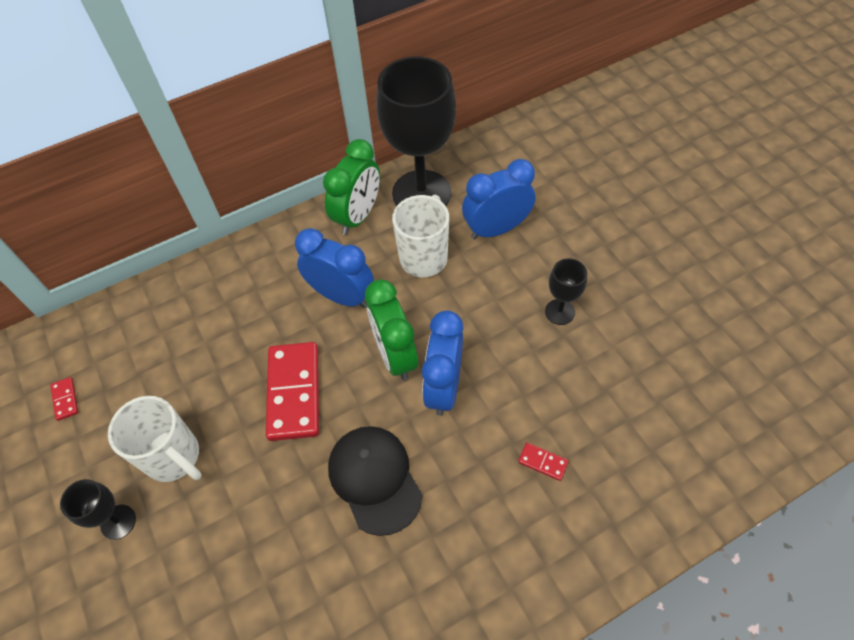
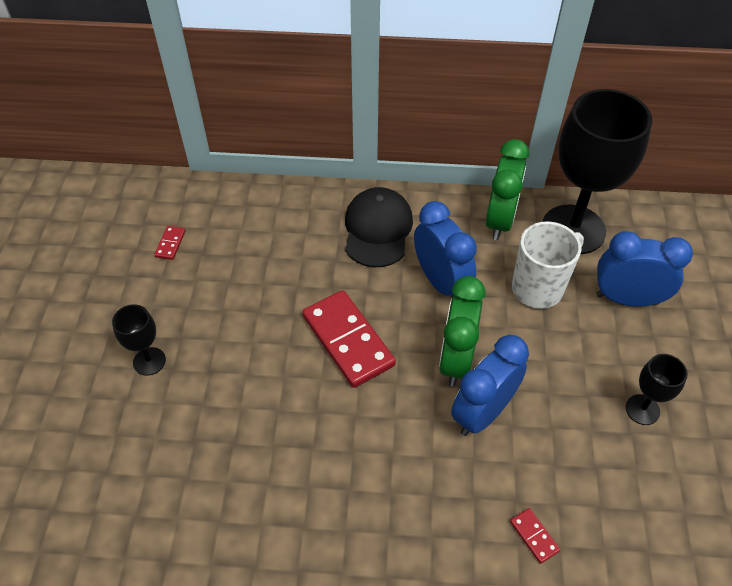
camera: 30 degrees right, 5 degrees down
(174, 457) = (221, 336): white mug -> none
(294, 392) = (348, 340): red domino -> red domino turned 60 degrees counterclockwise
(358, 216) = (499, 220): green clock -> green clock turned 45 degrees counterclockwise
(375, 479) = (370, 454): black cap -> black cap (377, 229)

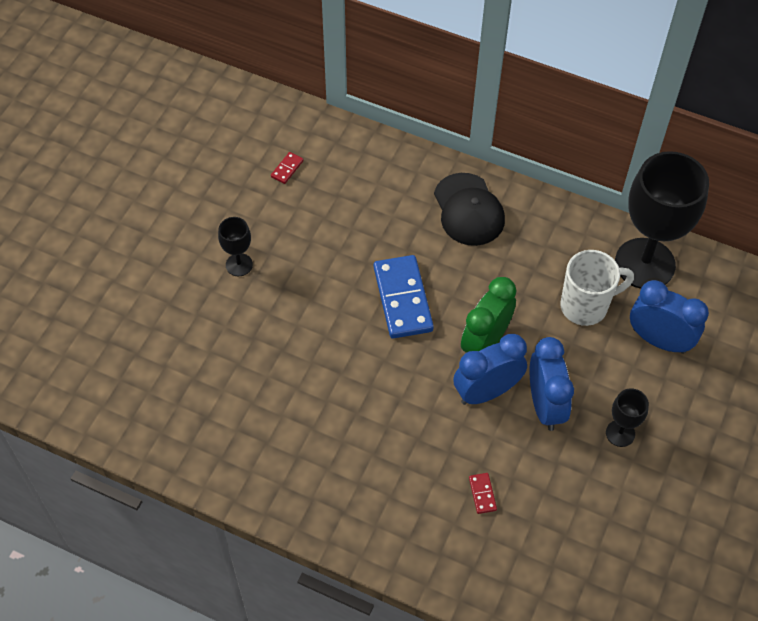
camera: 20 degrees right, 5 degrees up
(348, 340) = (403, 299): red domino -> blue domino
(377, 229) = (468, 210): black cap -> black cap turned 135 degrees clockwise
(440, 282) = (502, 274): blue clock -> blue clock (545, 405)
(499, 220) = (581, 235): green clock -> none

